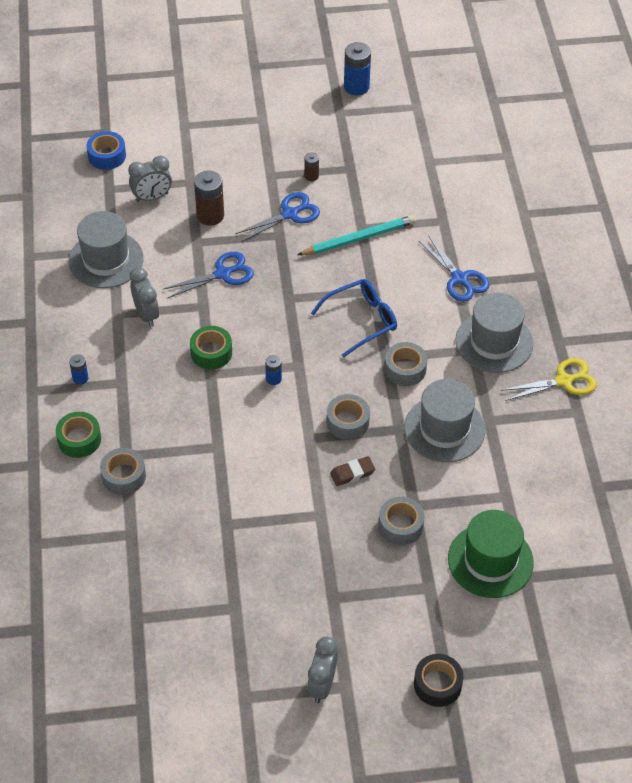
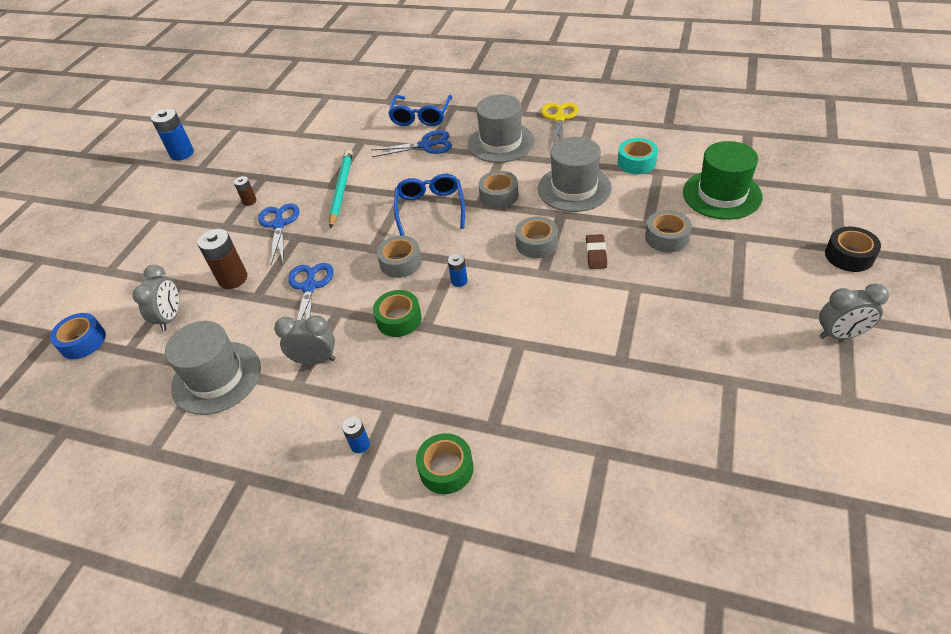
camera: 60 degrees left, 5 degrees down
(123, 476) = (519, 437): grey tape -> grey tape (400, 262)
(322, 685) = (840, 334): grey clock -> grey clock turned 45 degrees counterclockwise
(508, 254) = (421, 116): none -> blue glasses
(513, 473) = (636, 162): none -> turquoise tape

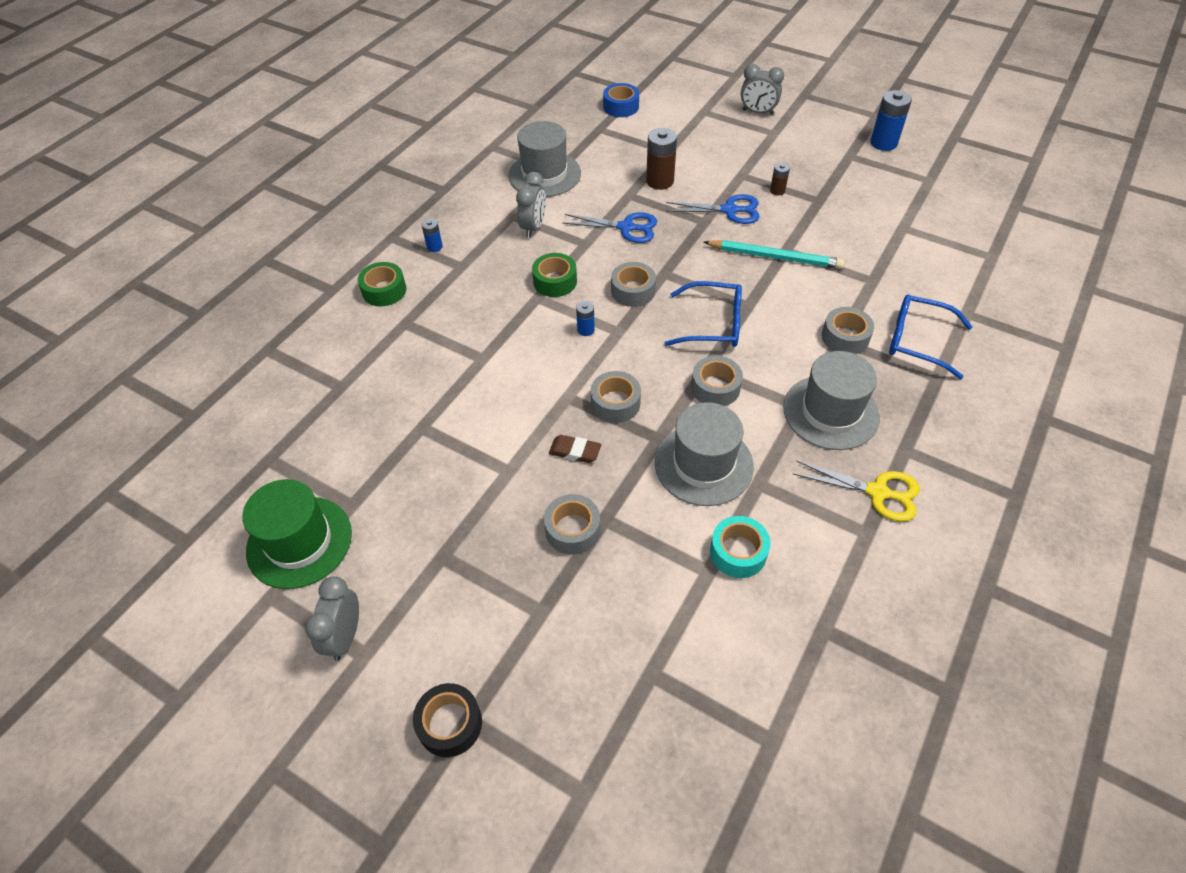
camera: 100 degrees right, 5 degrees up
(170, 317) = (626, 148): grey clock -> grey clock (758, 112)
(426, 145) = (845, 337): blue scissors -> grey tape
(721, 194) = (629, 628): green hat -> green hat (299, 542)

